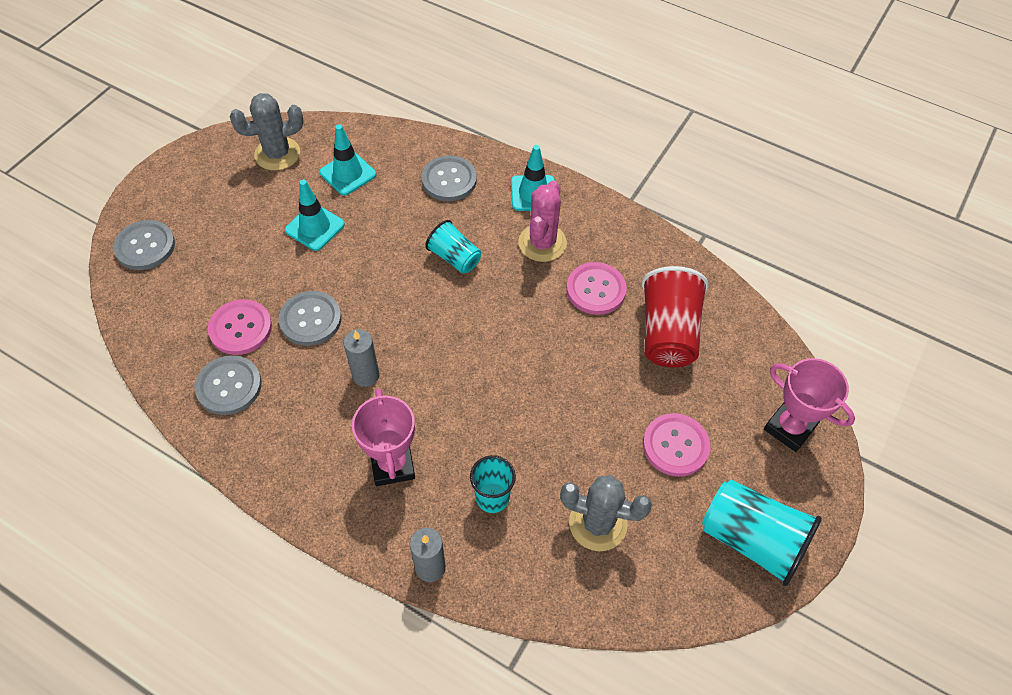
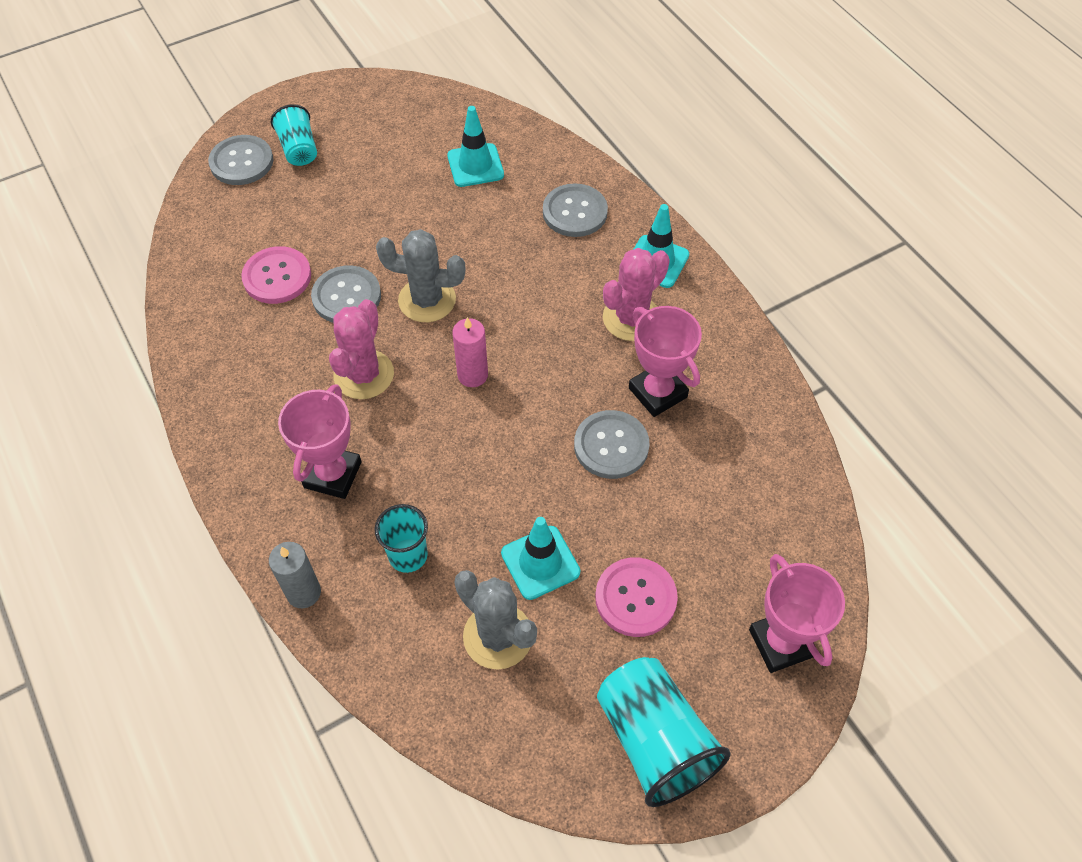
camera: 30 degrees right, 0 degrees up
(229, 386) = (232, 327): grey button -> grey button (611, 446)
(277, 154) = (419, 119): grey cactus -> grey cactus (427, 300)
(315, 227) = (408, 207): turquoise traffic cone -> turquoise traffic cone (540, 562)
(366, 375) = (364, 375): grey candle -> pink cactus
(452, 337) = (472, 375): none -> pink candle
(454, 258) = (528, 295): turquoise cup -> turquoise cup (299, 149)
(596, 290) = (657, 392): pink button -> pink trophy
(668, 333) = (708, 474): red cup -> none

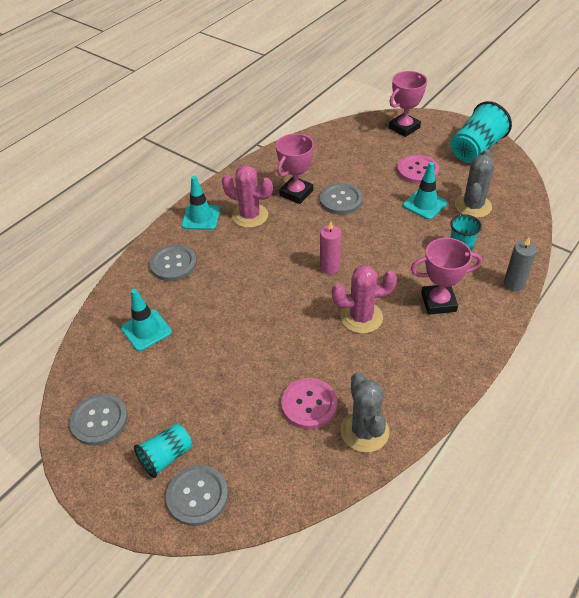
camera: 110 degrees left, 10 degrees down
(346, 296) = (304, 354): grey button -> grey button (99, 420)
(427, 300) = (285, 310): grey cactus -> grey cactus (364, 431)

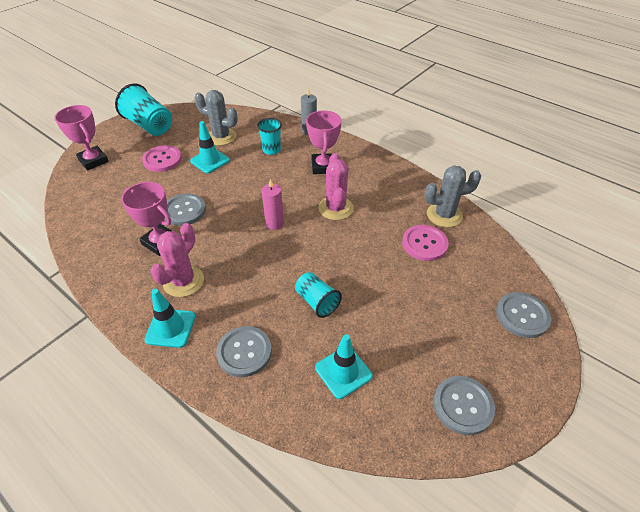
camera: 90 degrees left, 0 degrees up
(166, 457) = (491, 341): turquoise cup -> turquoise cup (317, 301)

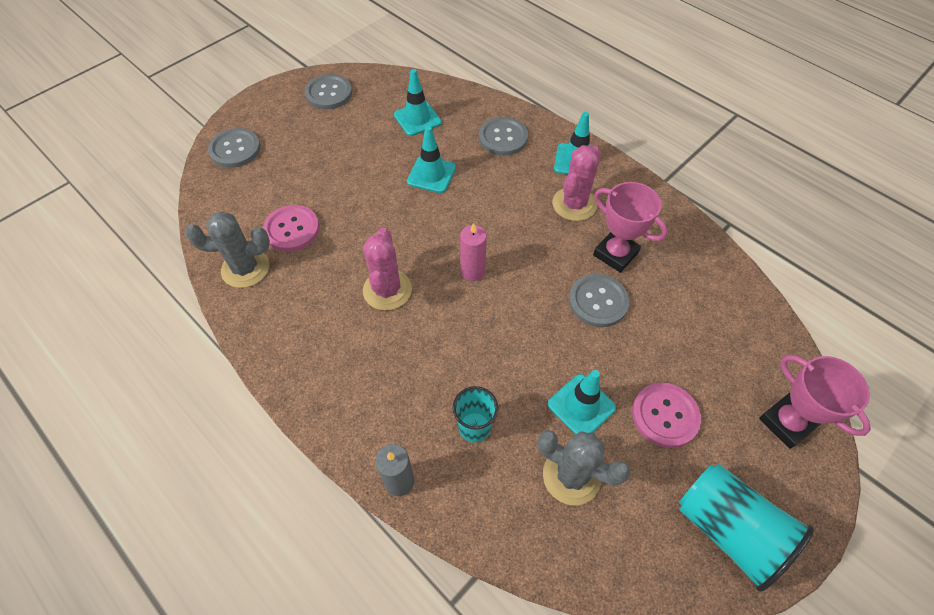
camera: 175 degrees left, 10 degrees up
(317, 301) = (431, 174): turquoise cup -> turquoise traffic cone
(323, 166) = (390, 375): pink trophy -> none

